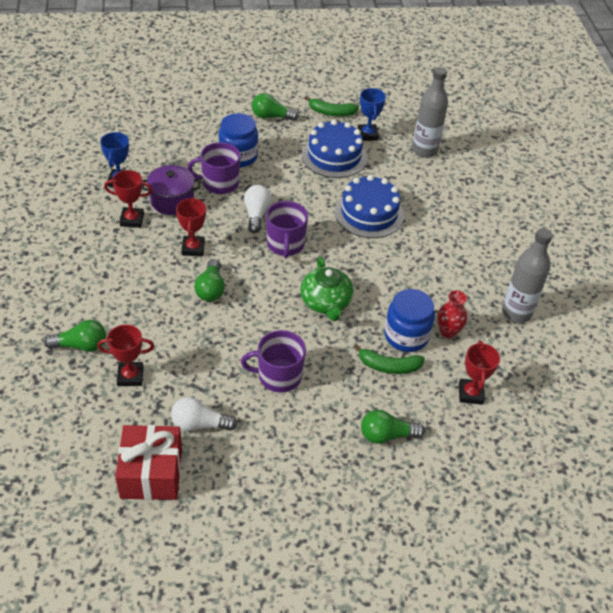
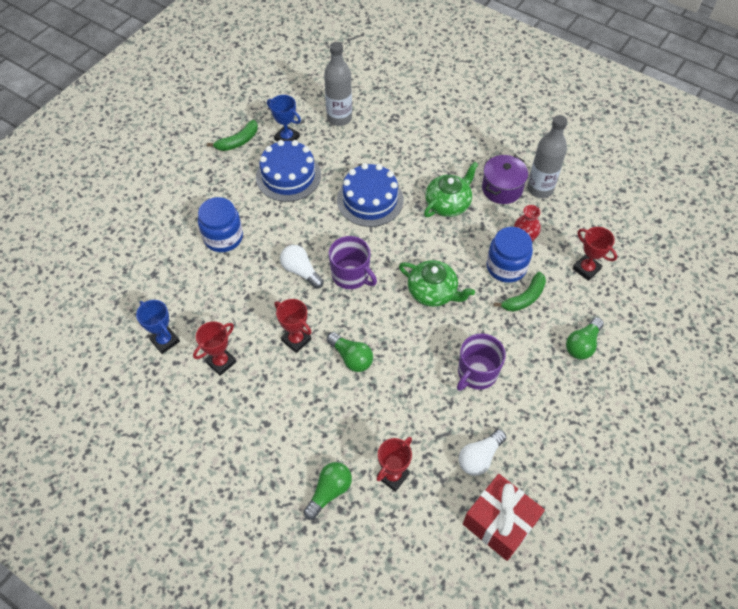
camera: 45 degrees left, 10 degrees up
(172, 201) = (227, 318): purple pot -> purple pot (502, 188)
(219, 183) = (241, 271): purple mug -> none
(271, 116) = (200, 182): green light bulb -> none
(424, 262) = (448, 204): none -> green teapot

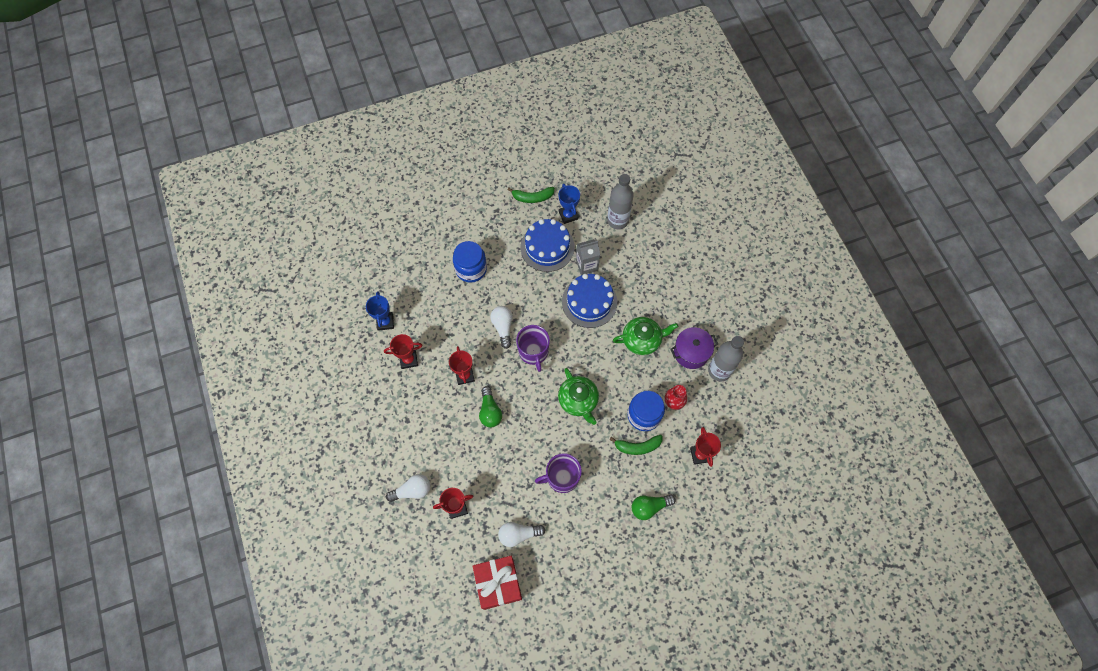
camera: 35 degrees right, 10 degrees up
(329, 492) = (412, 490): green light bulb -> white light bulb
(341, 170) = (586, 265): none -> grey carton

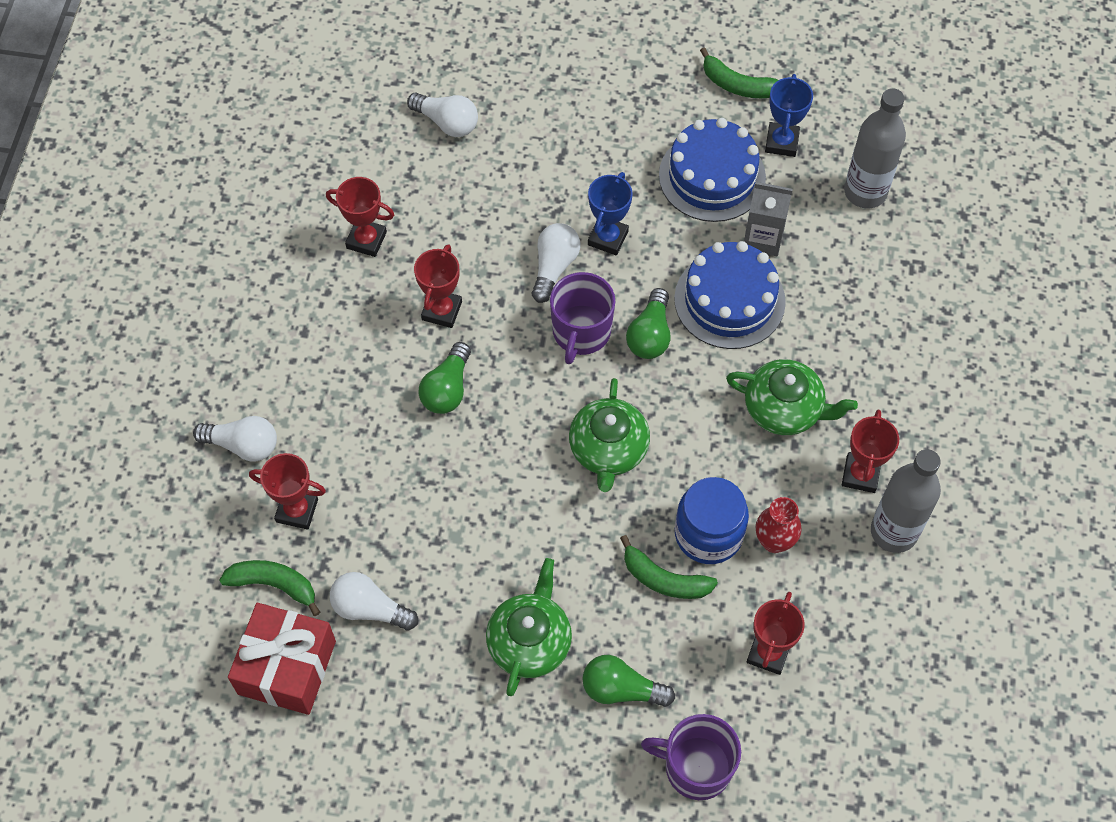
camera: 30 degrees right, 5 degrees down
(385, 322) = (366, 163): blue trophy -> blue trophy (608, 238)
(411, 282) = (447, 122): none -> white light bulb
(468, 548) = (274, 585): none -> green banana
(471, 269) = (559, 149): blue jar -> none
(562, 477) = (500, 558): purple mug -> purple mug (696, 767)
(564, 337) = (650, 335): none -> green light bulb
(597, 508) = (530, 641): none -> green teapot
(691, 352) = (860, 474): purple pot -> red trophy

